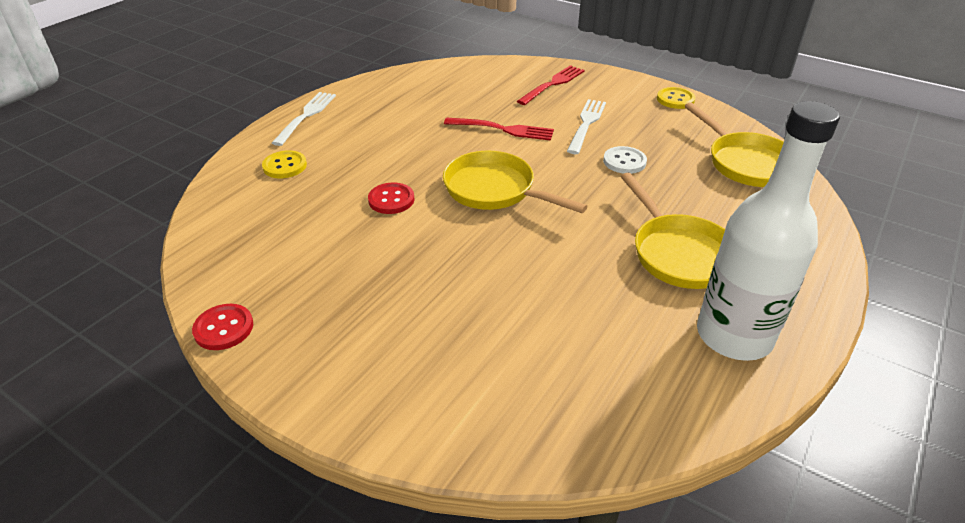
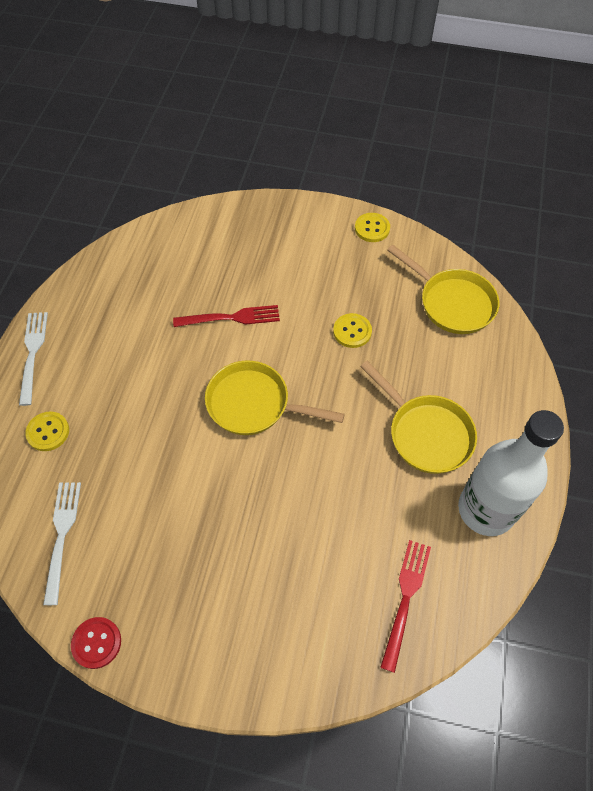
camera: 20 degrees left, 20 degrees up
(391, 200) = (168, 446): red button -> none
(553, 84) = (254, 235): red fork -> red fork (405, 598)
(586, 124) = (304, 288): white fork -> white fork (62, 536)
(624, 161) = (352, 331): white button -> yellow button

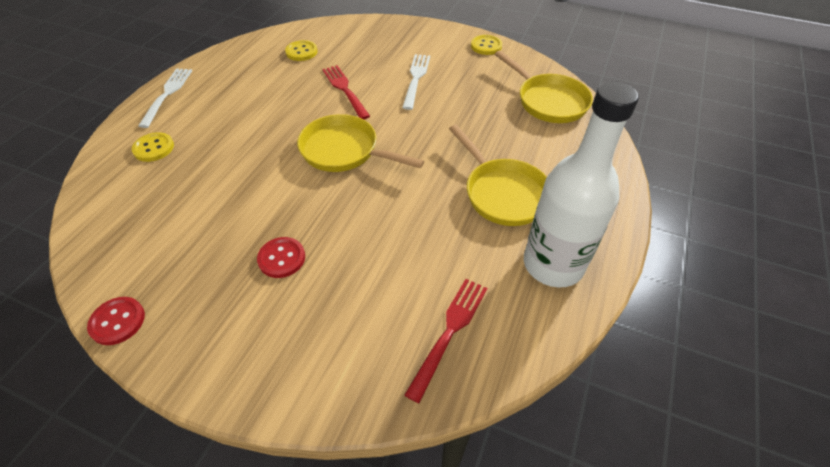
camera: 10 degrees right, 10 degrees down
(62, 536) = (128, 226): white fork -> white fork (416, 79)
(230, 547) = (282, 258): none -> red button
(231, 318) = (345, 90): red fork -> red fork turned 120 degrees counterclockwise
(352, 331) = (450, 111): yellow button -> yellow button (301, 52)

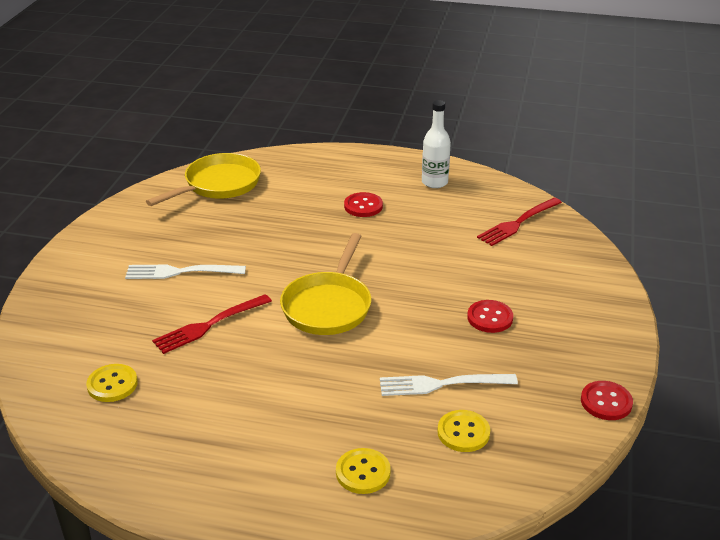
camera: 100 degrees left, 15 degrees down
(167, 94) = (237, 506): white fork -> white fork (442, 384)
(449, 332) = (518, 223): red fork -> red fork turned 60 degrees counterclockwise
(486, 46) = (105, 226): yellow button -> yellow button (463, 432)
(503, 193) = (363, 206): yellow pan -> red button
(553, 264) = (434, 182): white bottle -> white bottle, size x0.54

